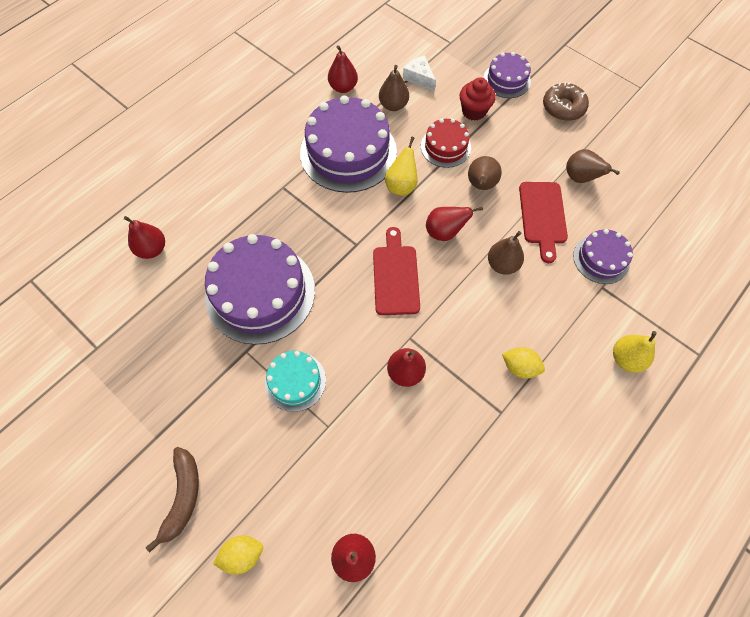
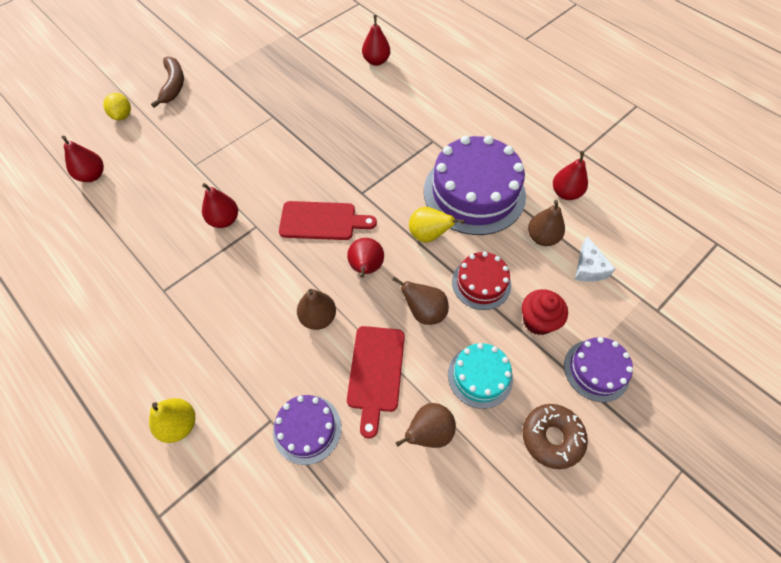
camera: 95 degrees right, 5 degrees down
(183, 497) = (173, 85): brown banana -> brown banana turned 105 degrees counterclockwise
(260, 293) = (323, 125): purple cake -> none
(295, 381) = (238, 145): turquoise cake -> turquoise cake (480, 376)
(419, 78) = (588, 268): white cheese -> white cheese turned 120 degrees clockwise
(520, 367) = (201, 314): yellow lemon -> none
(542, 216) = (375, 372): red cutting board -> red cutting board turned 90 degrees counterclockwise

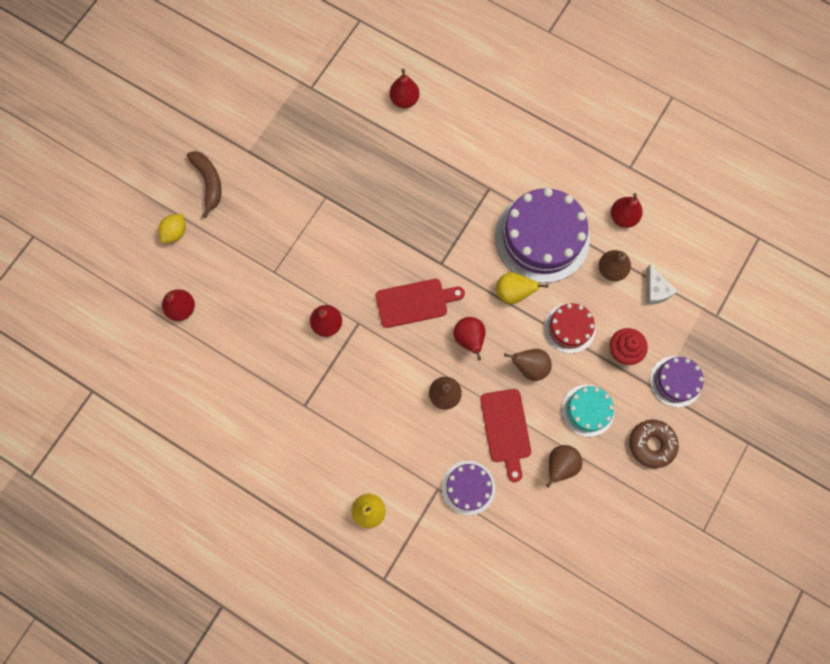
camera: 15 degrees left, 15 degrees up
(122, 115) = (175, 233): yellow lemon -> yellow lemon turned 60 degrees clockwise

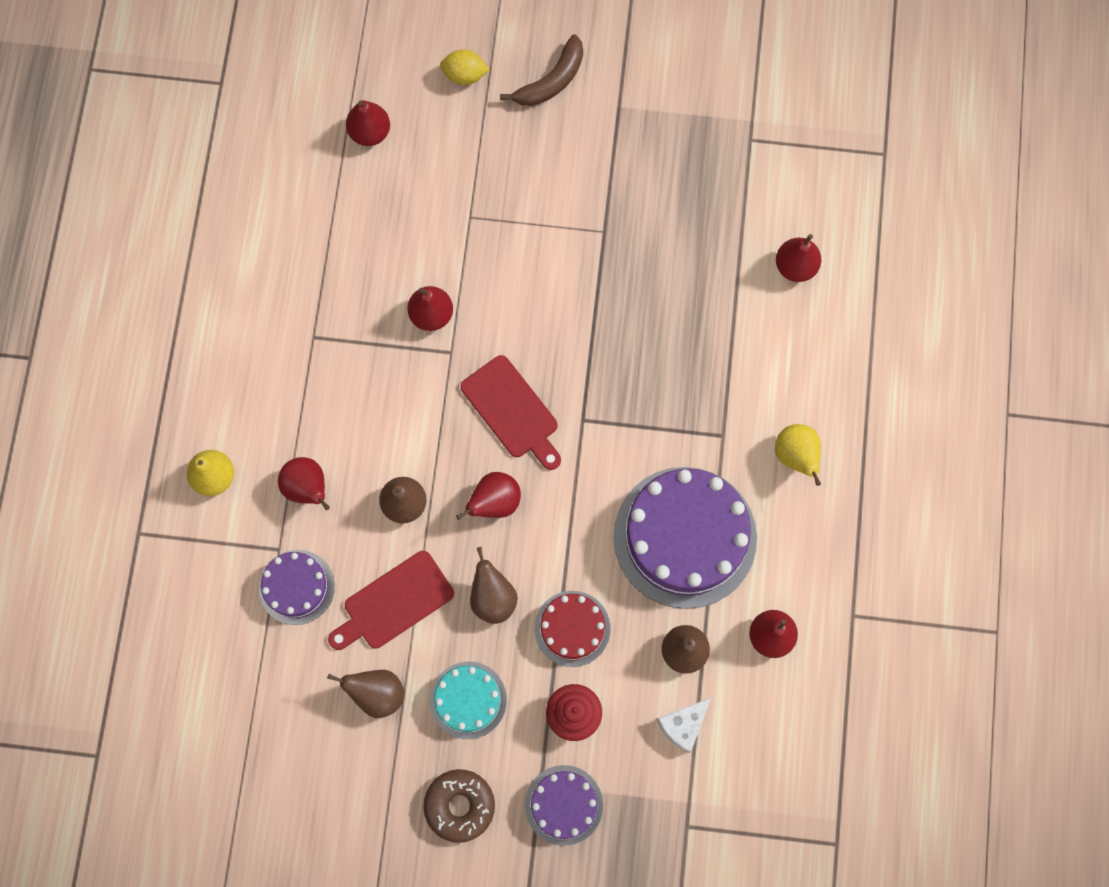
camera: 65 degrees right, 0 degrees up
(405, 452) = (308, 488): none -> red pear
(513, 293) = (586, 532): yellow pear -> yellow pear (796, 456)

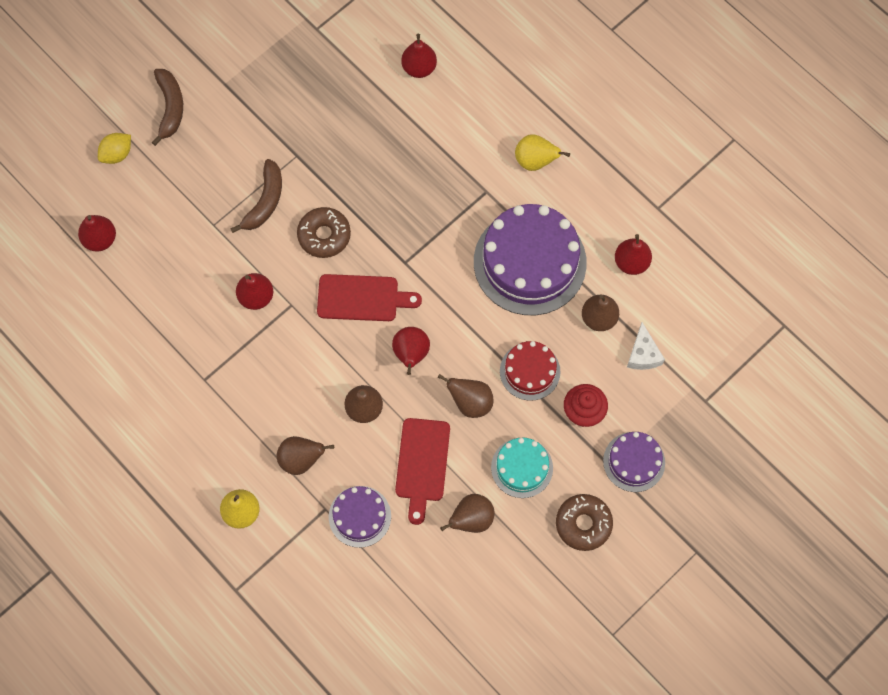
camera: 50 degrees left, 5 degrees down
(308, 488) = (301, 460): red pear -> brown pear
(532, 242) = (265, 201): none -> brown banana
(545, 324) = (324, 235): none -> brown donut

